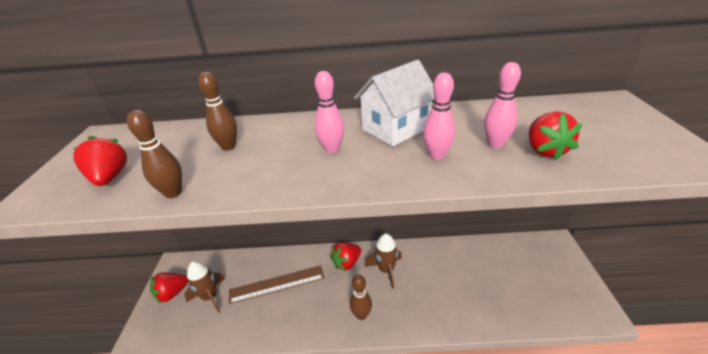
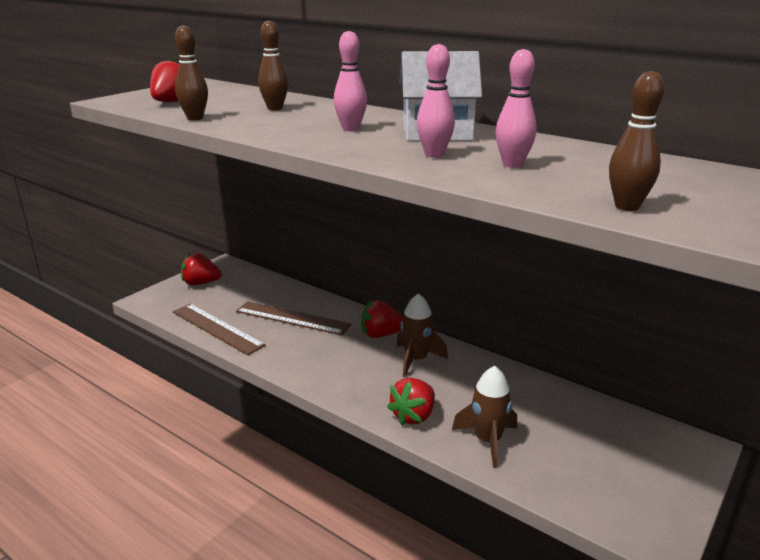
camera: 35 degrees right, 10 degrees down
(210, 297) = (227, 300): brown rocket -> brown rocket (487, 440)
(229, 329) = (217, 328): none -> brown ruler
(361, 315) = (343, 379): brown bowling pin -> brown bowling pin (627, 206)
(545, 150) = (556, 181): red strawberry -> red strawberry (413, 416)

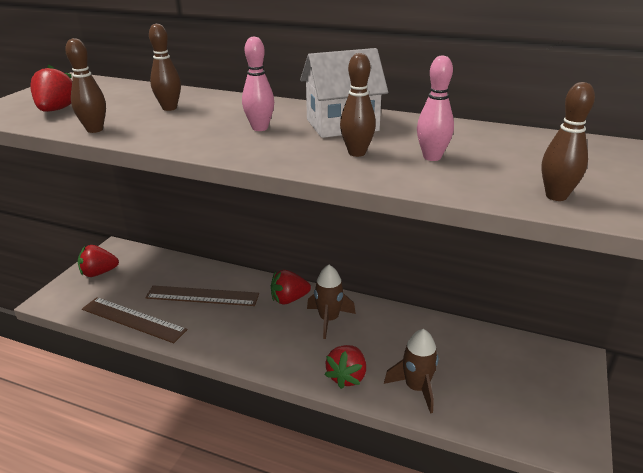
camera: 15 degrees left, 5 degrees up
(434, 155) = (357, 153): pink bowling pin -> brown bowling pin

